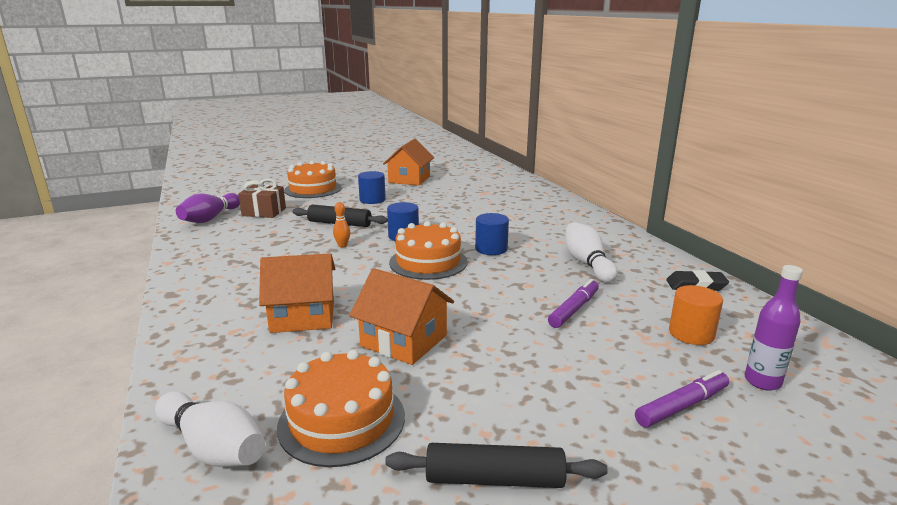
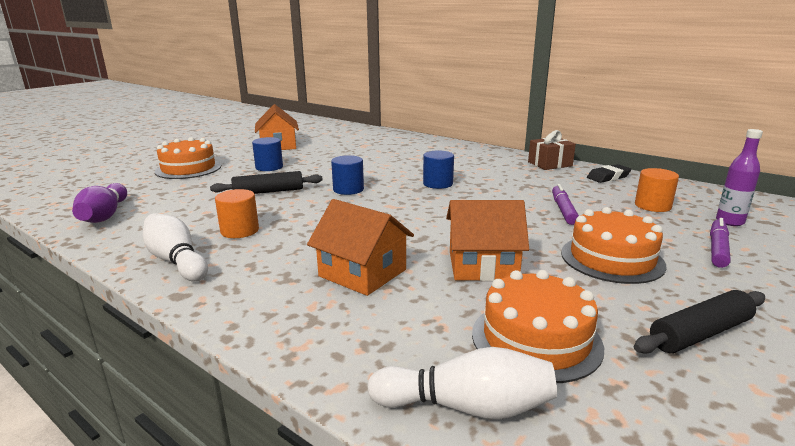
camera: 30 degrees left, 0 degrees up
(264, 212) = (164, 197): brown gift -> brown gift (550, 164)
(273, 253) = (240, 231): none -> orange cylinder
(303, 316) = (362, 273): orange house -> orange house turned 75 degrees clockwise
(342, 245) = (302, 208): orange bowling pin -> none
(428, 262) = (403, 204): orange cake -> orange cake (611, 259)
(587, 263) = (522, 179): white bowling pin -> white bowling pin (176, 261)

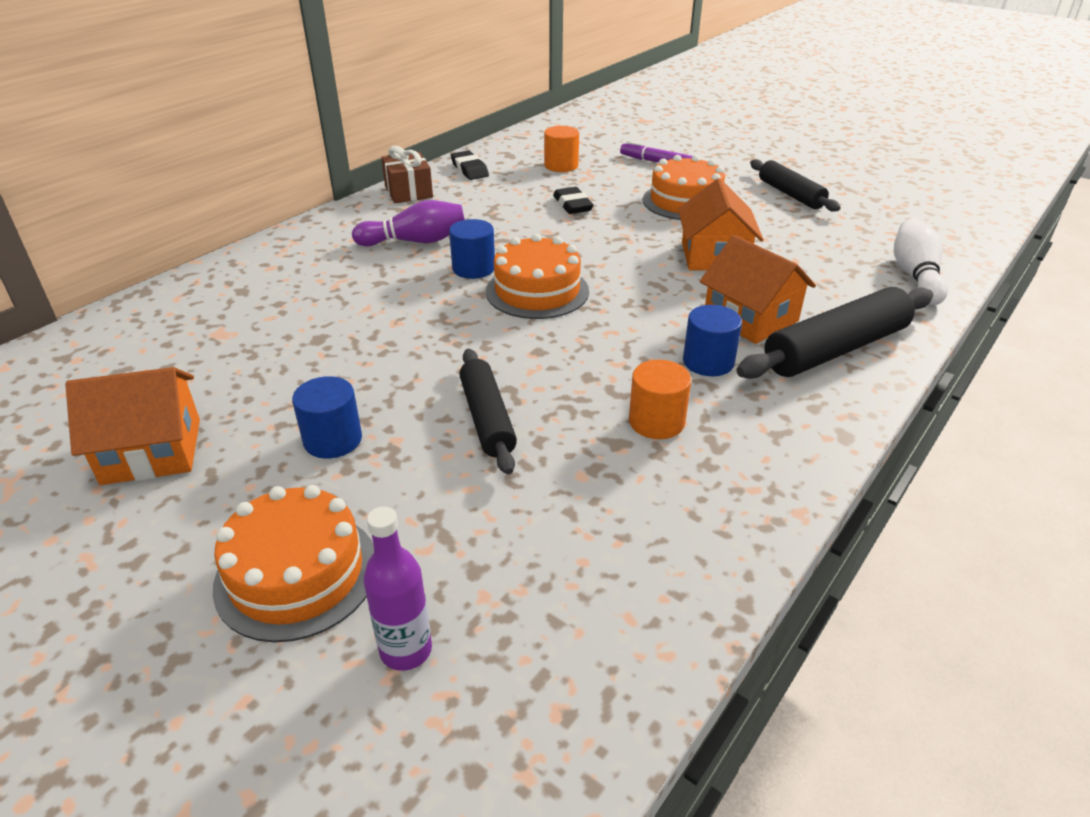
camera: 90 degrees left, 15 degrees up
(105, 215) = (607, 618): purple bowling pin -> purple bowling pin (415, 241)
(176, 261) = (765, 460): white bowling pin -> none
(299, 310) = (836, 349): none -> black rolling pin
(348, 189) = (487, 339): blue cylinder -> blue cylinder (708, 362)
(362, 273) = (750, 318): orange house -> orange house turned 75 degrees counterclockwise
(536, 339) = (825, 246): orange cake -> orange cake (537, 291)
(563, 210) = (572, 205): purple marker -> black eraser
(729, 222) = (599, 146): purple bottle -> purple bottle (406, 650)

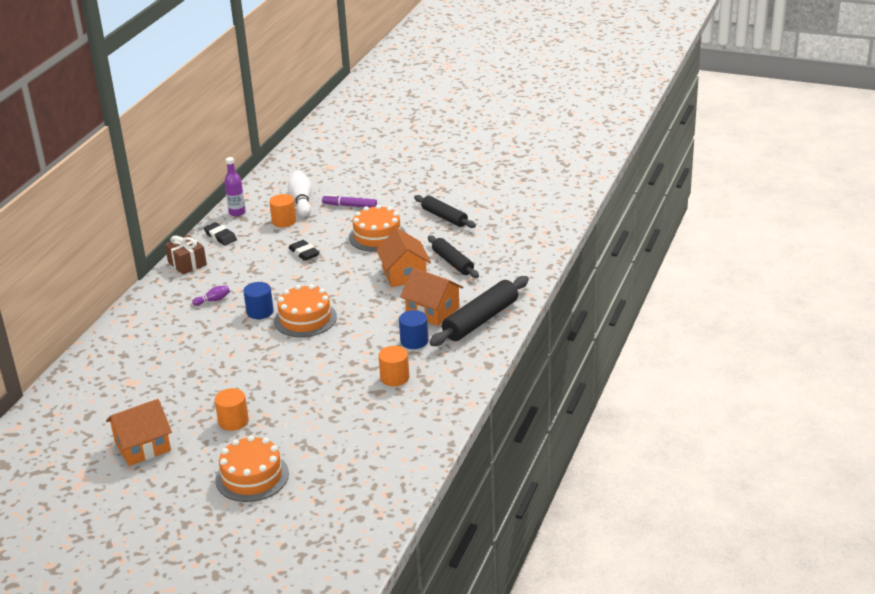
camera: 15 degrees left, 5 degrees down
(333, 440) = (233, 421): blue cylinder -> orange cylinder
(406, 650) = (315, 490): purple bottle -> purple bottle (237, 213)
(415, 241) = (213, 300): purple bowling pin -> purple bowling pin, size x0.53
(487, 418) = (307, 394): black rolling pin -> black rolling pin (452, 262)
(915, 276) = (523, 265): white bowling pin -> white bowling pin (301, 202)

